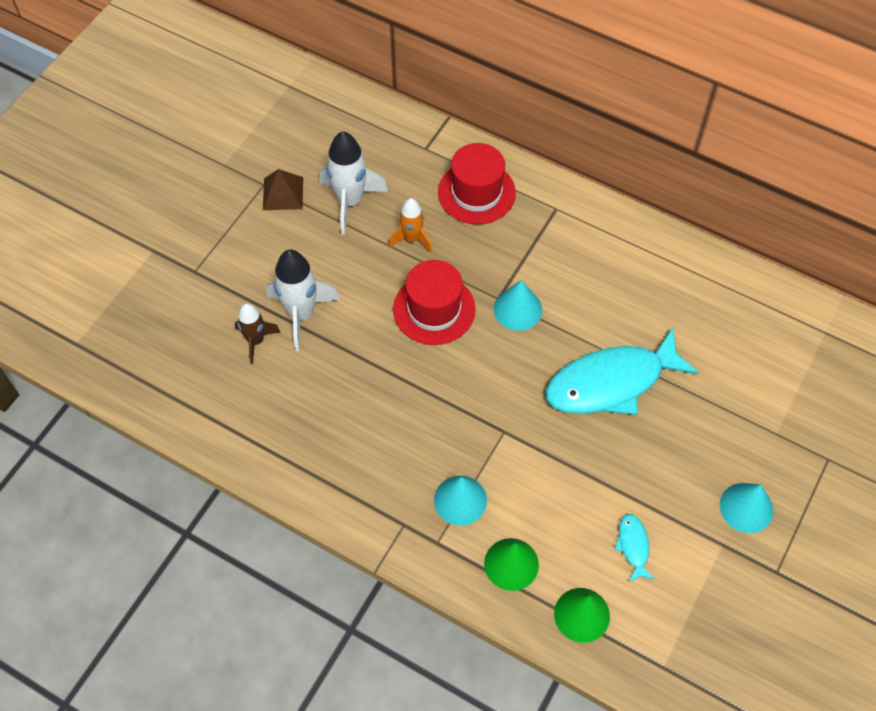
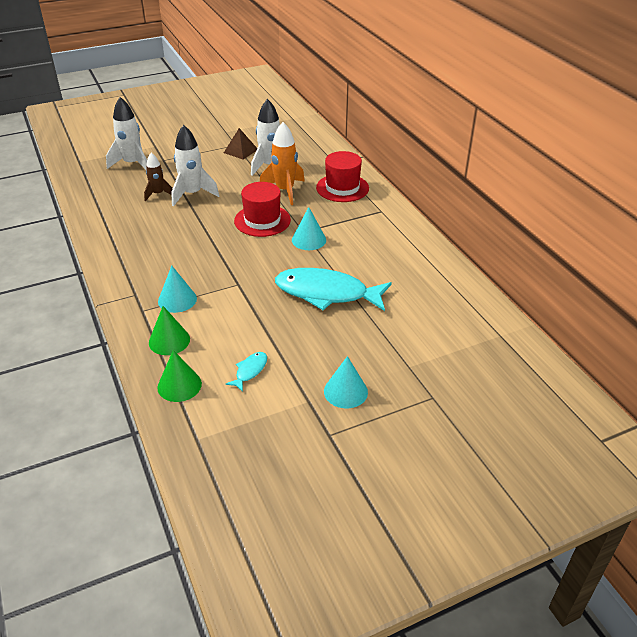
camera: 35 degrees right, 20 degrees down
(159, 304) = (132, 164): none -> white rocket
(412, 239) = (285, 191): orange rocket -> orange rocket, size x1.62

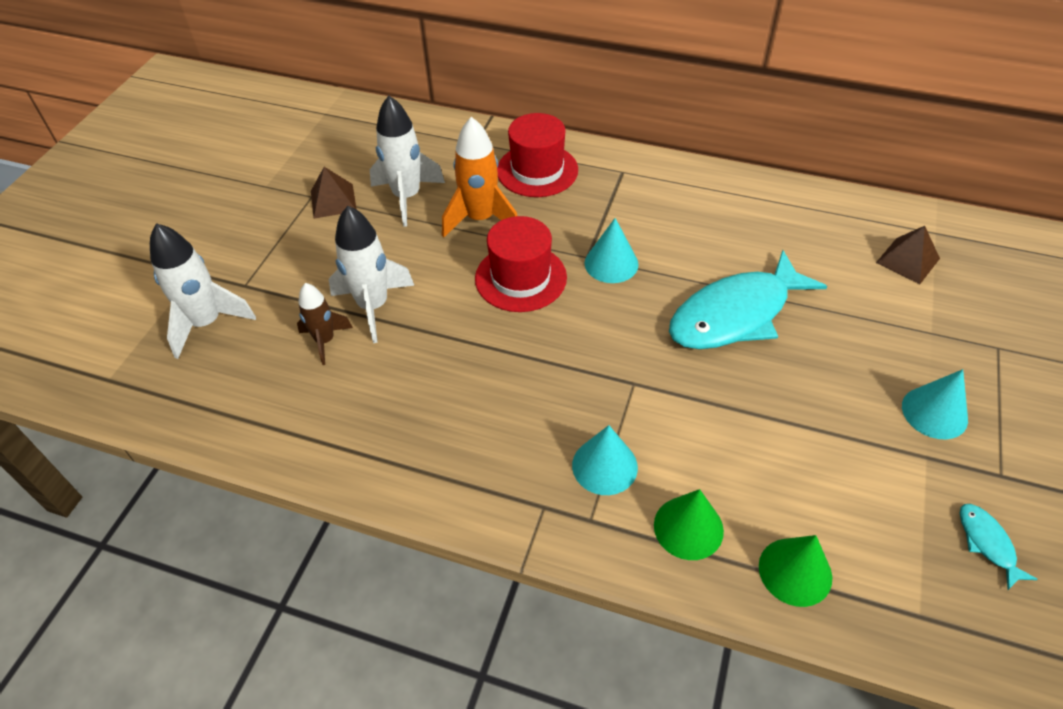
camera: 45 degrees left, 10 degrees up
(250, 371) = (825, 478): turquoise fish -> turquoise fish (987, 543)
(458, 334) = (907, 260): none -> brown pyramid

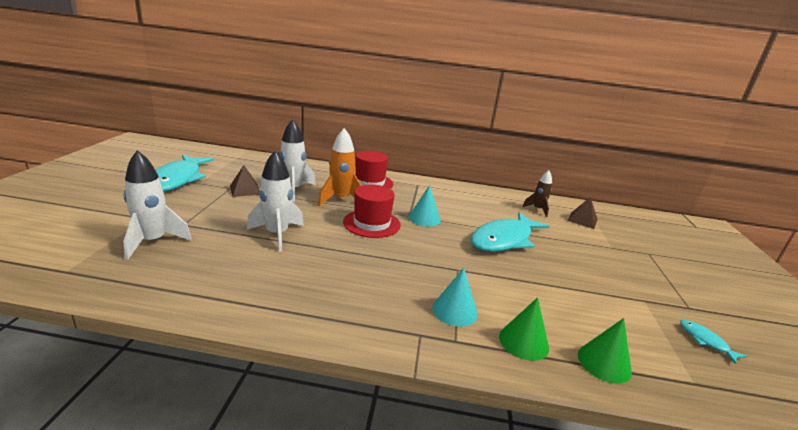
camera: 15 degrees left, 25 degrees down
(234, 180) = (177, 179): none -> turquoise fish
(325, 341) = (244, 250): brown rocket -> brown rocket (537, 209)
(934, 412) = (635, 280): turquoise cone -> none

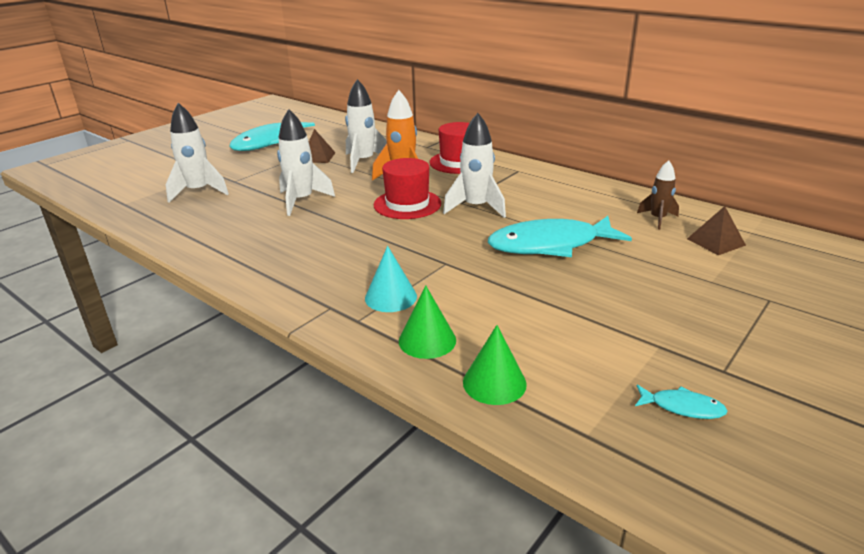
camera: 35 degrees right, 5 degrees up
(424, 218) = (476, 208): turquoise cone -> white rocket
(705, 341) = (682, 407): turquoise fish -> turquoise fish turned 105 degrees clockwise

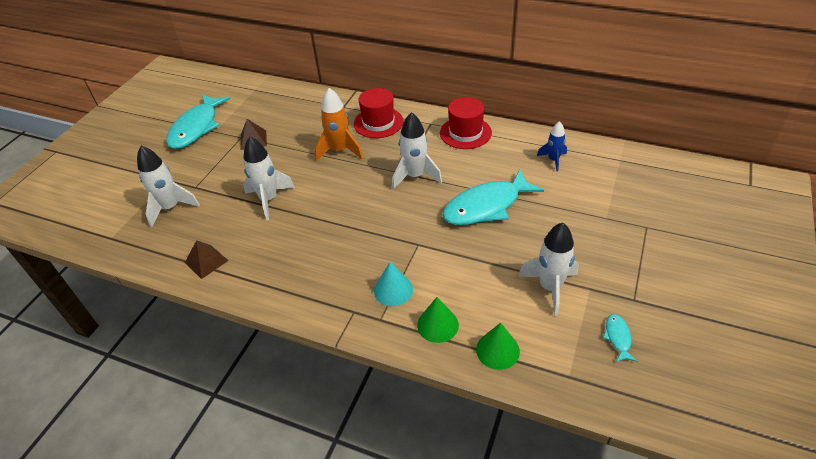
camera: 15 degrees left, 15 degrees up
(364, 162) = (297, 138): white rocket -> white rocket (550, 287)
(407, 204) = (359, 184): red hat -> red hat (465, 133)
(657, 219) = (553, 160): brown rocket -> blue rocket
(682, 407) = (618, 337): turquoise fish -> turquoise fish turned 90 degrees counterclockwise
(715, 242) = (599, 176): brown pyramid -> brown pyramid (206, 261)

